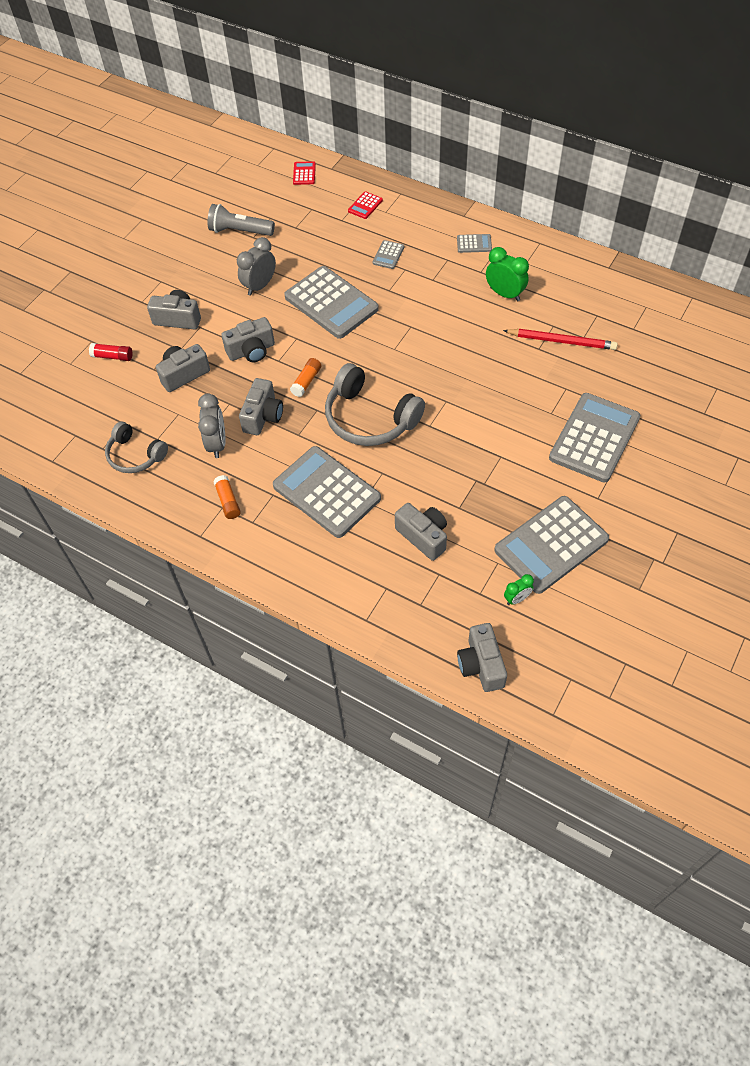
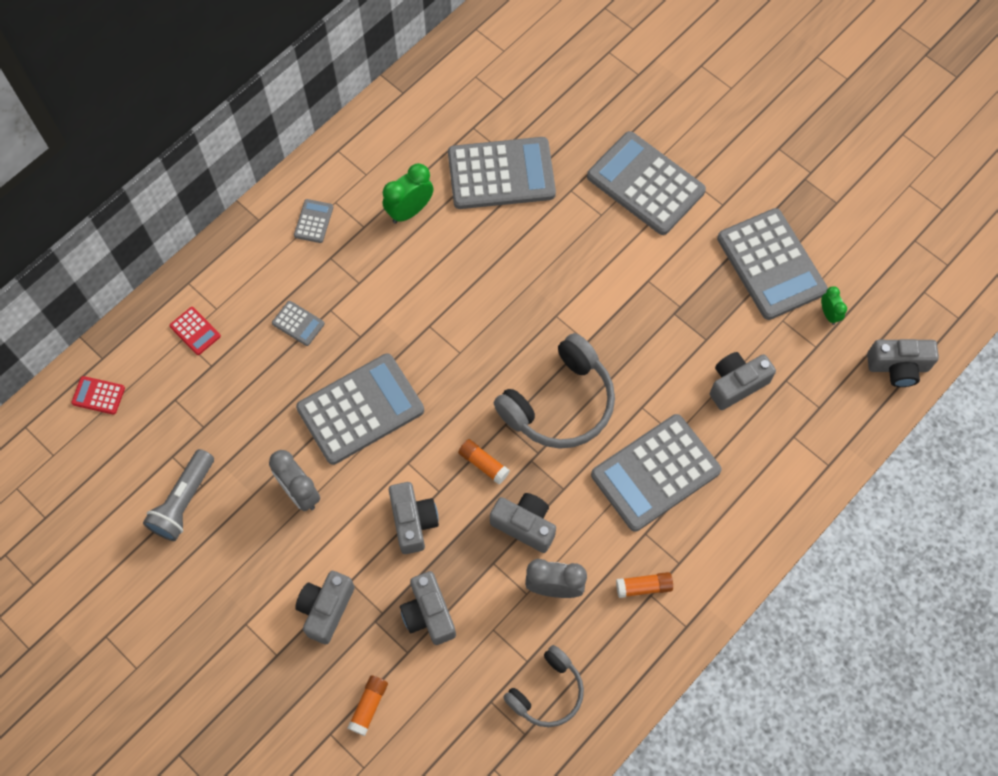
camera: 80 degrees left, 10 degrees up
(112, 356) = (369, 706): red glue stick -> orange glue stick
(561, 341) = (501, 174): red pencil -> grey calculator

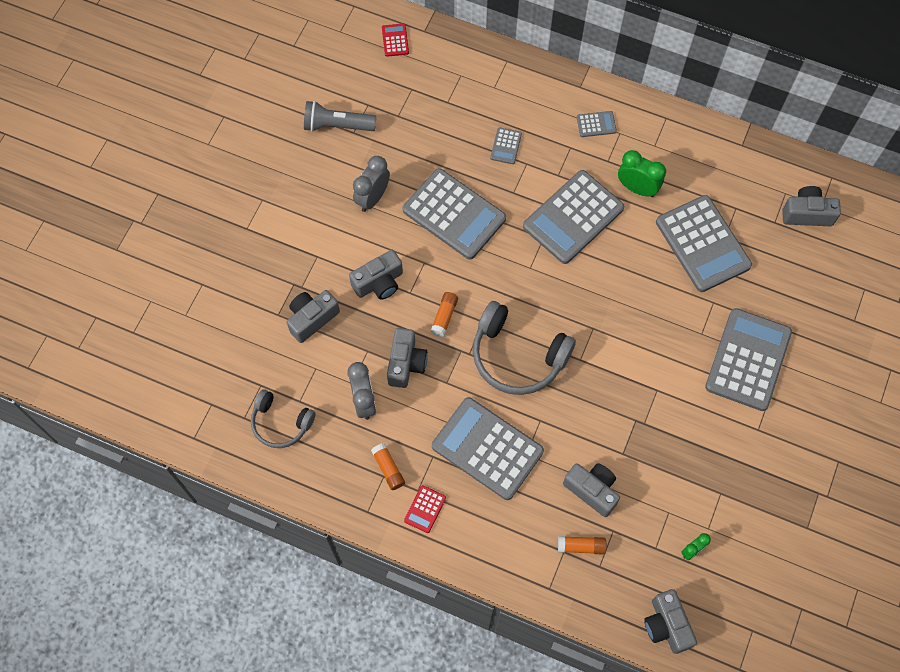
camera: 70 degrees right, 0 degrees up
(195, 331) = (470, 81): red calculator -> red calculator (425, 509)
(326, 609) = (291, 248): grey camera -> grey camera (807, 214)
(369, 706) = (230, 302): orange glue stick -> orange glue stick (581, 546)
(771, 264) = (718, 487): grey calculator -> grey calculator (573, 217)

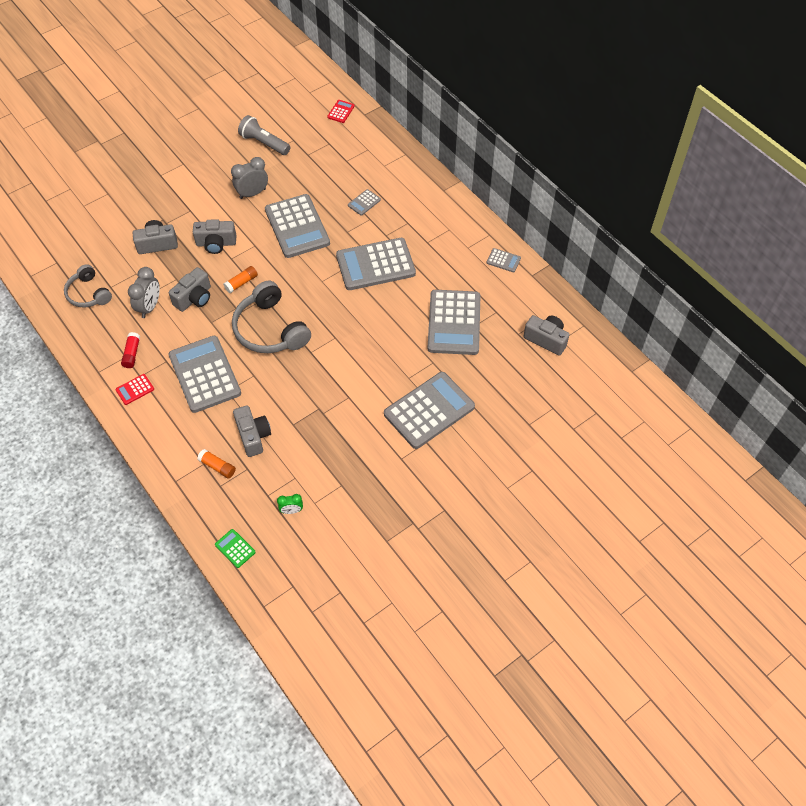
camera: 30 degrees right, 10 degrees down
(388, 469) = (132, 354): orange glue stick -> red glue stick
(596, 124) = (436, 217): grey calculator -> grey calculator (503, 260)
(637, 188) = (434, 267): green clock -> none
(666, 625) = (235, 548): grey camera -> green calculator

